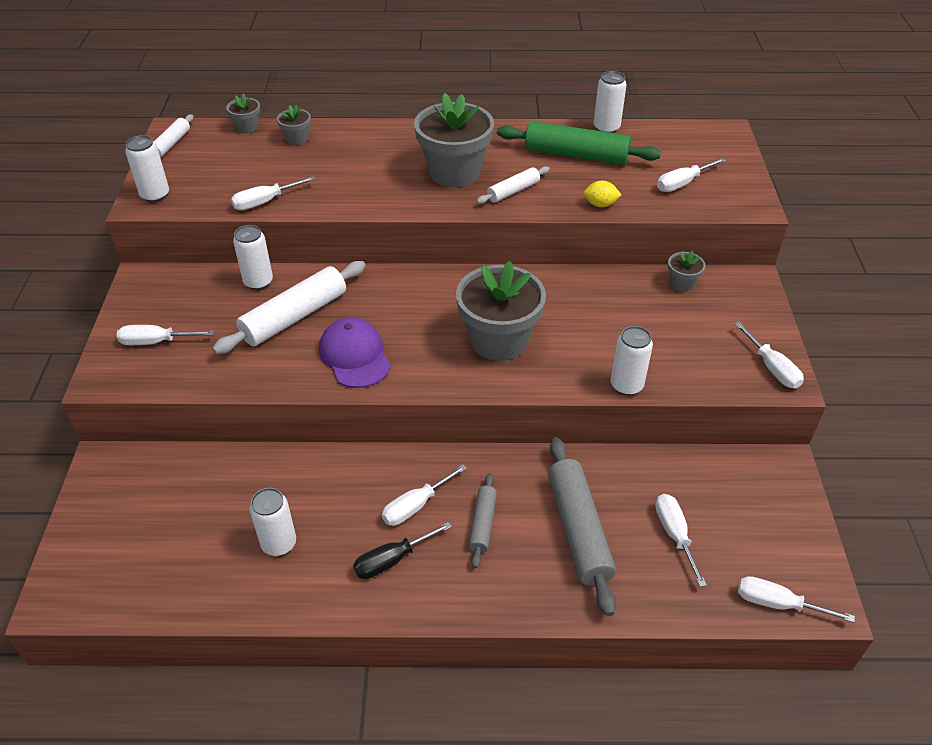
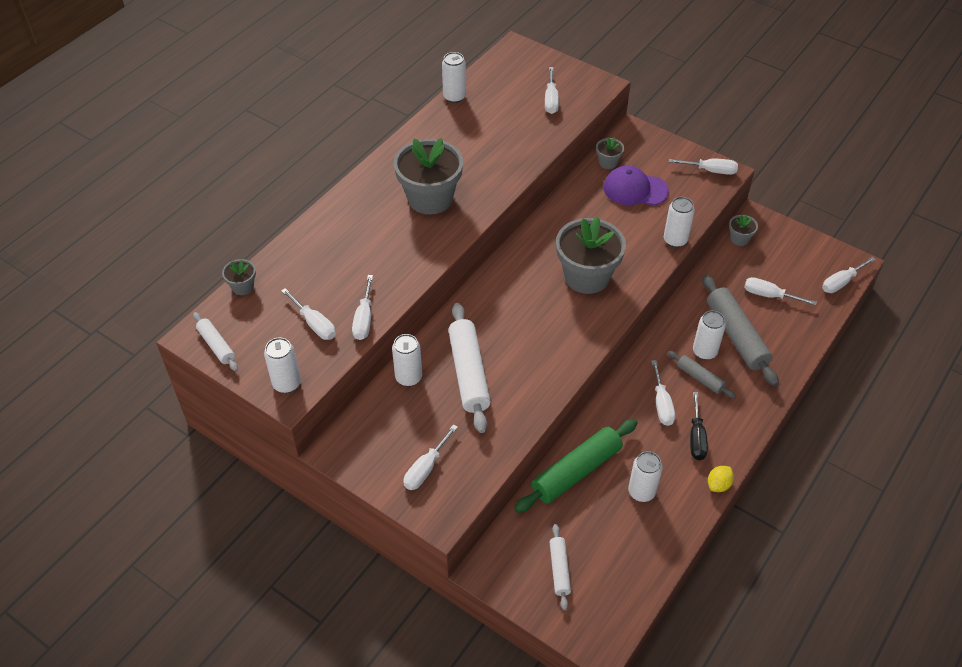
camera: 55 degrees left, 5 degrees up
(236, 179) = (314, 324): none -> white screwdriver
(297, 138) = (293, 264): grey flower pot -> grey flower pot (739, 239)
(355, 356) = (539, 358): purple cap -> purple cap (635, 189)
(513, 191) = (482, 181): white rolling pin -> white rolling pin (559, 569)
(526, 510) = (704, 352): none -> white can
(576, 155) = (471, 128): green rolling pin -> green rolling pin (576, 471)
(578, 530) = (736, 336): grey rolling pin -> grey rolling pin turned 45 degrees clockwise
(600, 204) = (537, 148): yellow lemon -> yellow lemon (718, 485)

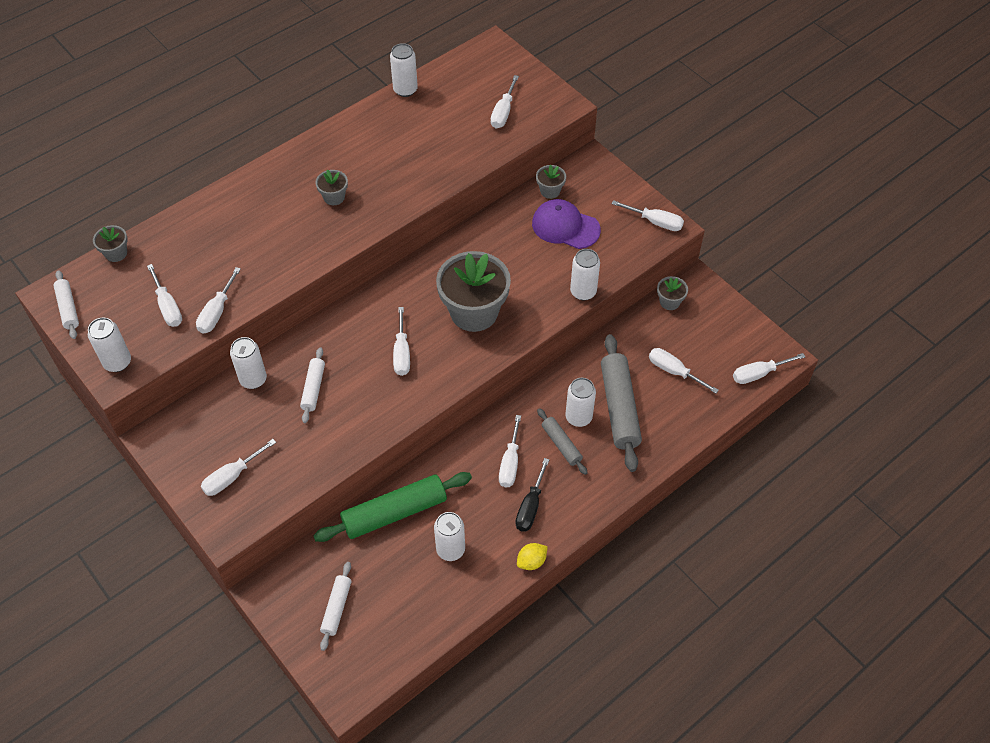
camera: 15 degrees right, 5 degrees up
(430, 198) = (334, 197): grey flower pot -> grey flower pot, size x0.45
(469, 373) = (313, 388): white rolling pin -> white rolling pin, size x0.54
(537, 325) = (402, 353): none -> white screwdriver

